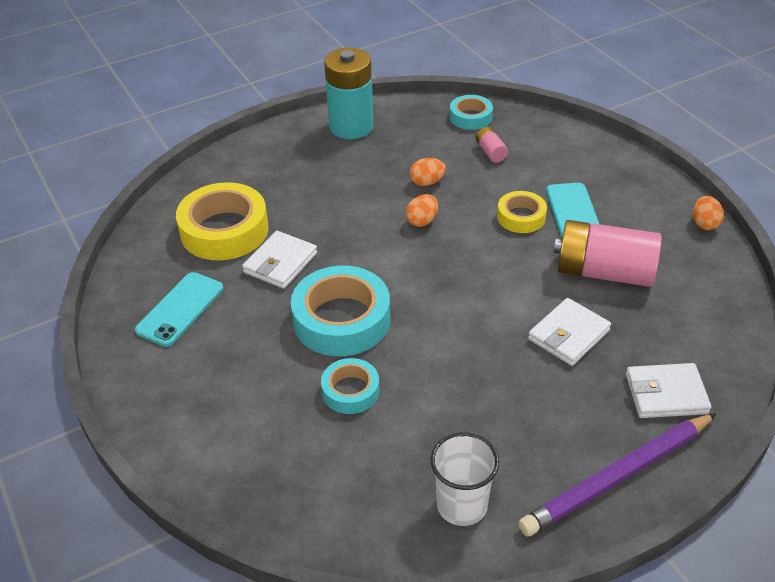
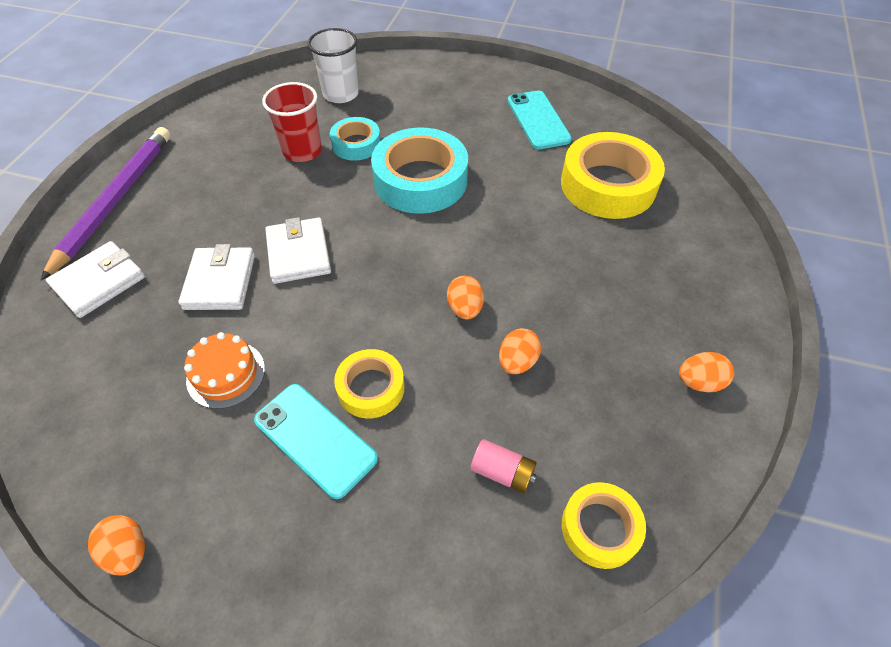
camera: 135 degrees right, 10 degrees up
(280, 263) = (525, 189): white wallet -> white wallet (299, 253)
(351, 127) = (699, 382): turquoise battery -> orange egg
(404, 417) = (302, 151): none -> red cup
(462, 505) = (218, 131): white cup -> white cup (340, 94)
(470, 117) = (600, 528): turquoise tape -> yellow tape
(603, 272) = (226, 374): pink battery -> orange cake

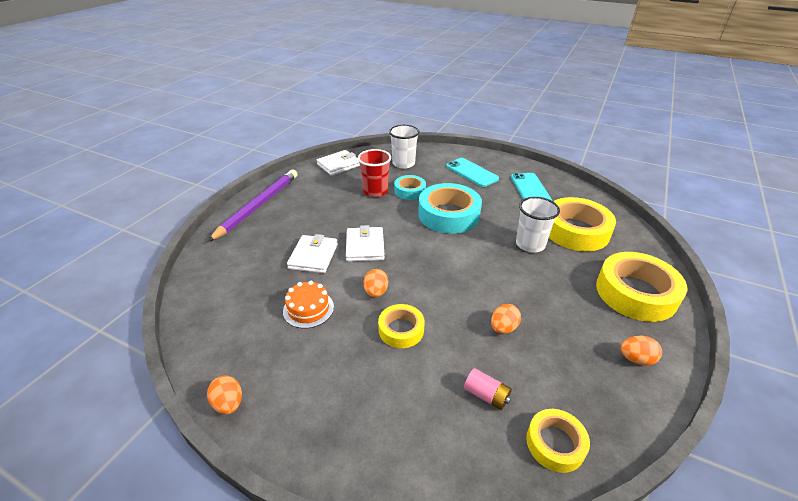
camera: 10 degrees right, 15 degrees down
(99, 282) = (240, 248): white wallet -> white wallet (339, 165)
(315, 439) = (360, 355): turquoise phone -> turquoise phone (471, 172)
(465, 308) = (470, 291): orange egg -> orange egg (376, 292)
(545, 217) = (530, 244): none -> white cup
(695, 277) = (635, 293): none -> yellow tape

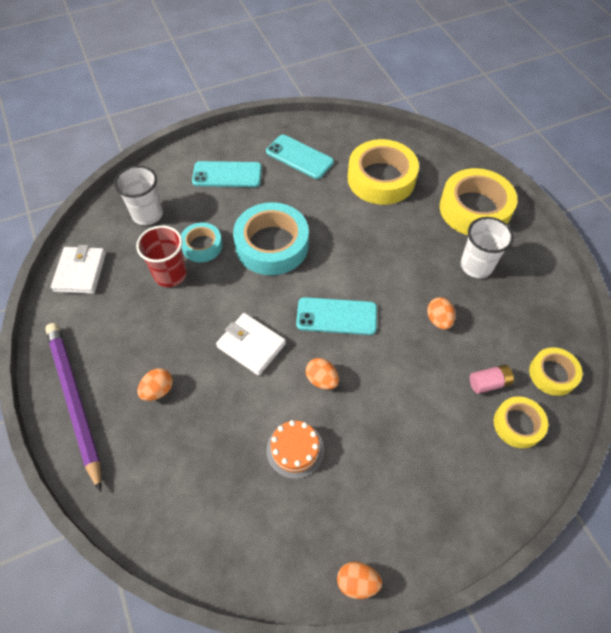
camera: 50 degrees left, 20 degrees up
(313, 256) = (223, 399): white wallet -> none
(401, 330) = (382, 392): yellow tape -> yellow tape (518, 424)
(434, 271) = (336, 316): none -> turquoise phone
(530, 244) = (368, 222): white cup -> white cup (476, 265)
(636, 359) = (527, 267): orange egg -> orange egg (158, 390)

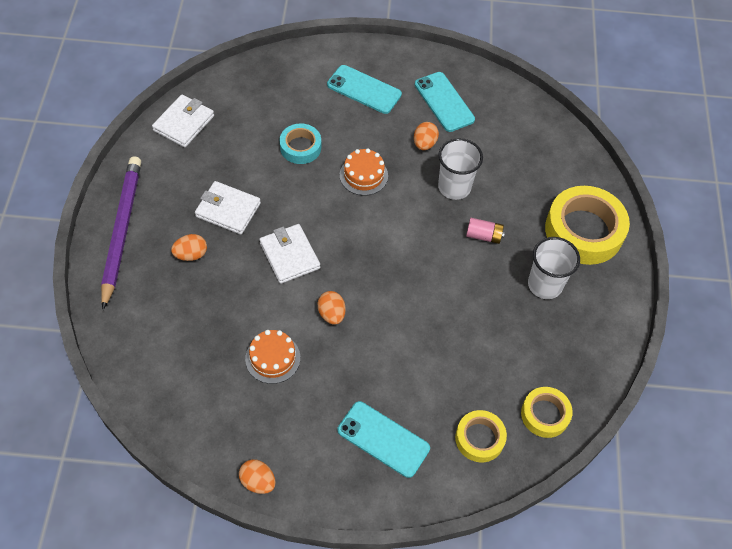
camera: 25 degrees right, 0 degrees up
(147, 214) = (270, 96): white cup -> white cup (454, 187)
(169, 331) = (228, 210): none -> white wallet
(170, 274) = (258, 160): red cup -> none
(272, 245) = (363, 175): turquoise tape -> orange cake
(336, 316) = (380, 267): turquoise phone -> turquoise phone (383, 439)
(381, 178) = (510, 159): yellow tape -> none
(438, 320) = (472, 315): orange egg -> orange egg (424, 144)
(488, 383) = (478, 391): pink battery -> pink battery (483, 236)

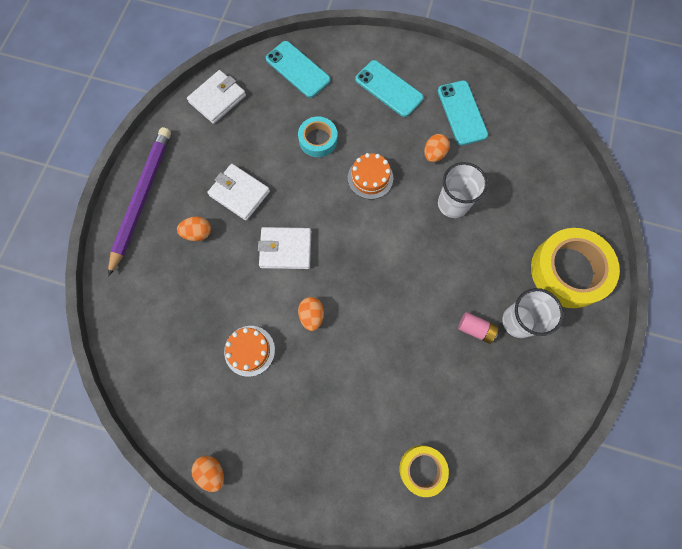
camera: 15 degrees right, 15 degrees up
(289, 255) = (285, 249): white wallet -> white wallet turned 75 degrees counterclockwise
(383, 439) = (333, 452): turquoise phone -> turquoise phone (297, 69)
(483, 236) = (470, 259): pink battery -> pink battery (475, 329)
(545, 414) = (489, 457): yellow tape -> none

